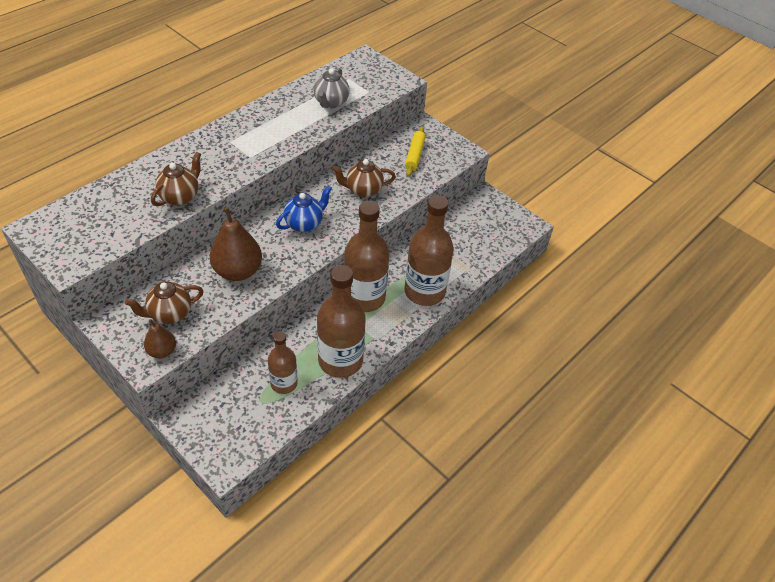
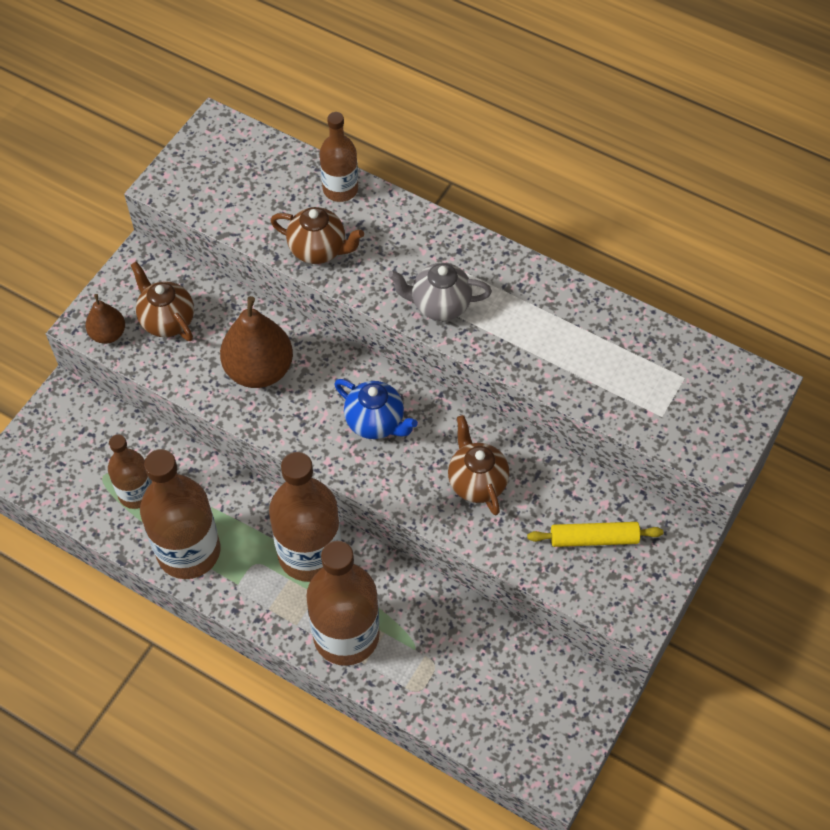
camera: 80 degrees right, 10 degrees up
(136, 177) = (340, 189): none -> brown bottle
(331, 103) = (605, 369): grey teapot -> grey teapot (439, 305)

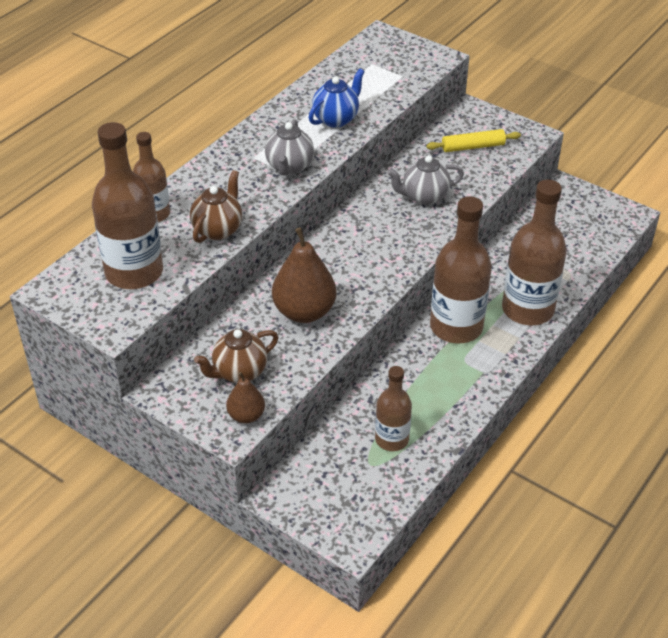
camera: 85 degrees left, 15 degrees down
(188, 551) = (452, 403): brown bottle -> brown bottle (134, 272)
(376, 422) = (366, 245): blue teapot -> blue teapot (336, 119)
(476, 482) = (424, 197): brown teapot -> grey teapot
(594, 539) = (473, 147): yellow rolling pin -> yellow rolling pin turned 75 degrees clockwise

